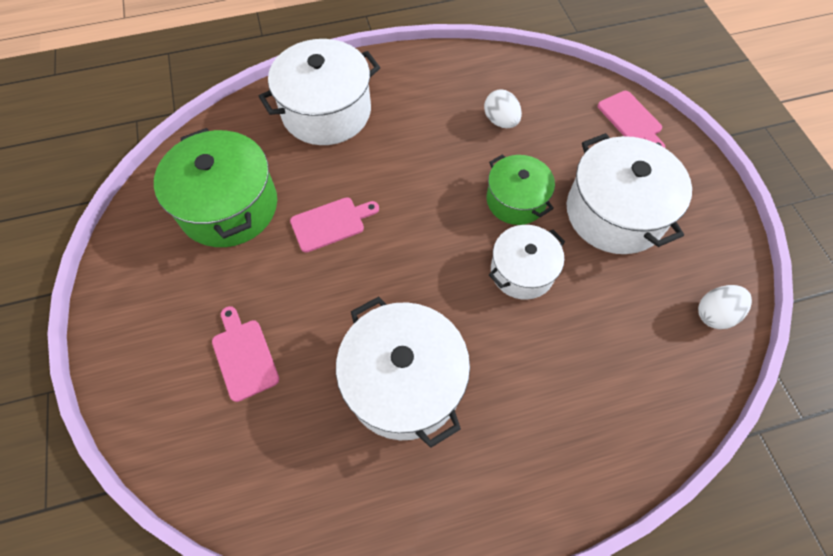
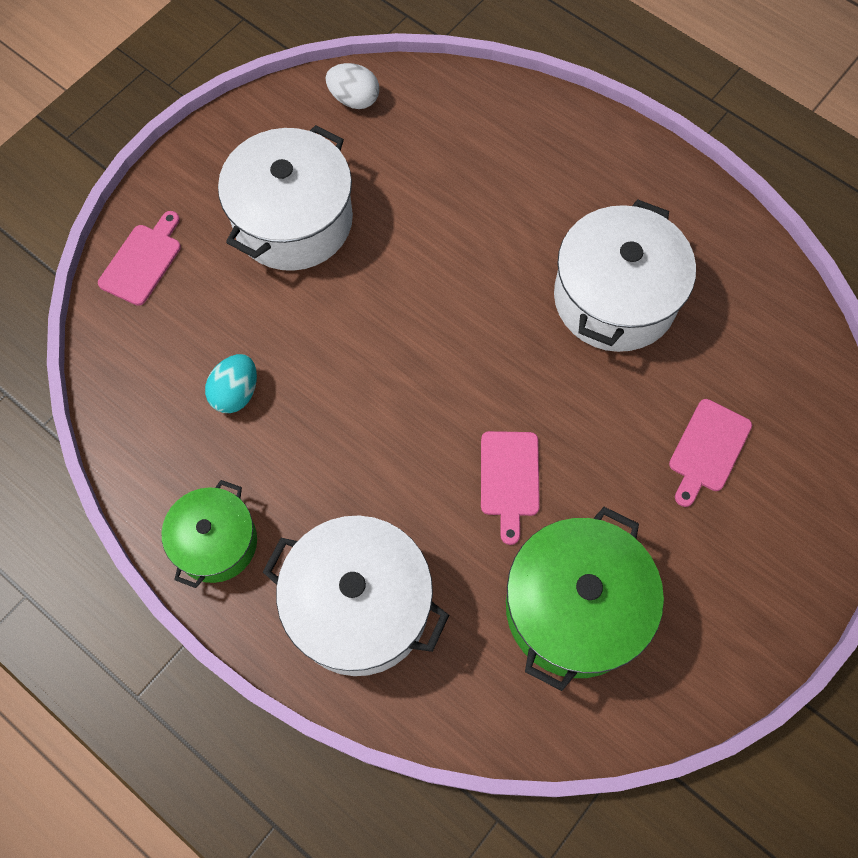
camera: 125 degrees left, 5 degrees up
(331, 223) = (509, 479): pink cutting board -> pink cutting board turned 120 degrees counterclockwise
(500, 121) = (236, 393): white egg -> turquoise egg
(516, 200) = (343, 316): green pot -> green pot (216, 542)
(522, 271) = (426, 266): white pot -> none

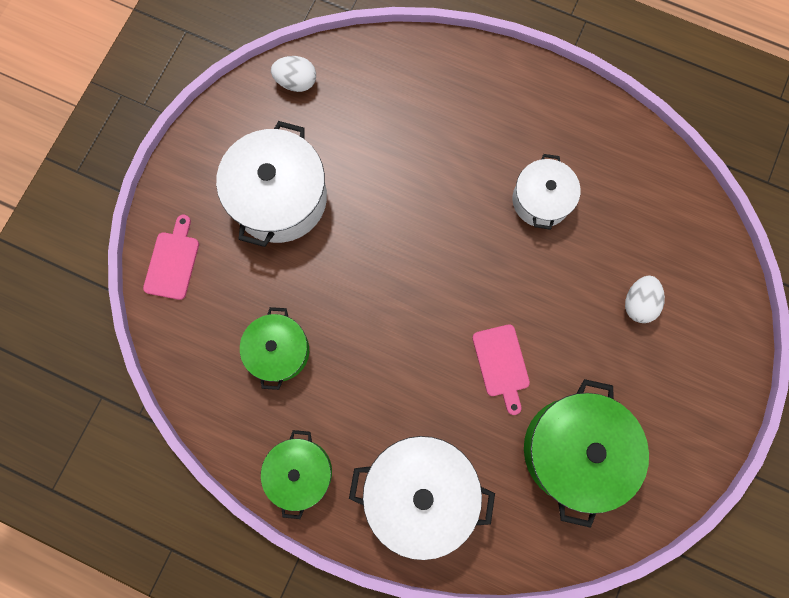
camera: 15 degrees left, 10 degrees up
(236, 393) = (279, 351): turquoise egg -> green pot
(615, 298) = (541, 200): white pot -> white pot, size x0.61
(708, 449) = (638, 303): pink cutting board -> white egg

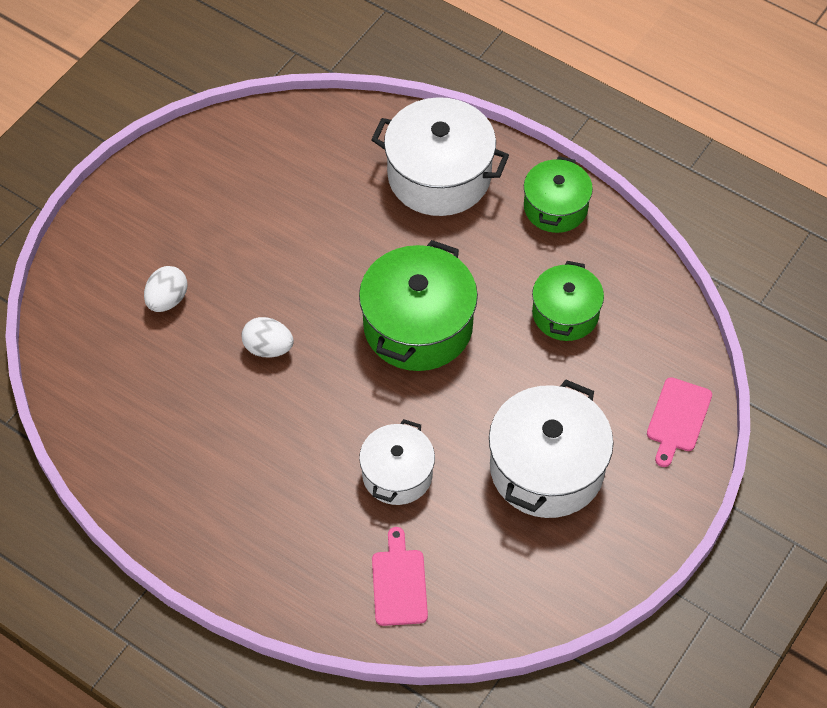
camera: 170 degrees left, 20 degrees down
(296, 82) = (508, 605): white egg -> white egg (268, 348)
(501, 364) = (330, 267): pink cutting board -> pink cutting board (399, 583)
(541, 200) = (240, 418): white pot -> white pot (397, 474)
(574, 450) = (278, 185): green pot -> green pot (418, 326)

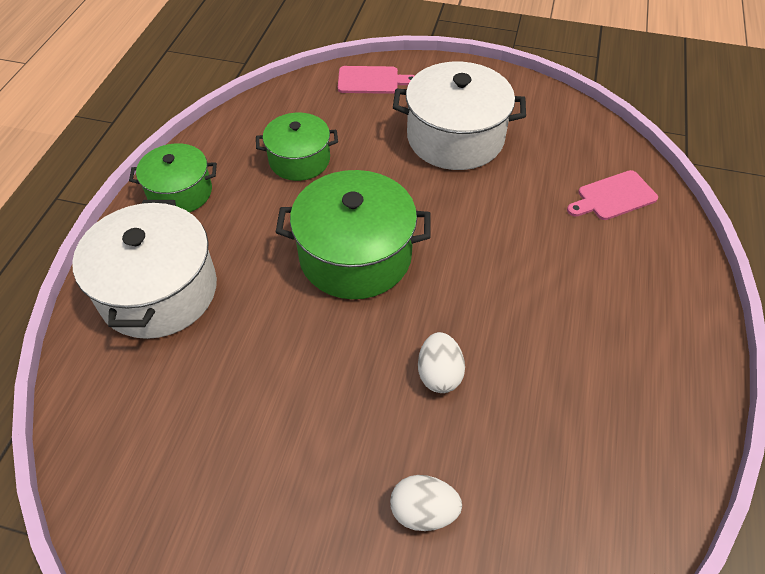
camera: 110 degrees left, 5 degrees down
(397, 474) = (518, 226): white pot -> none

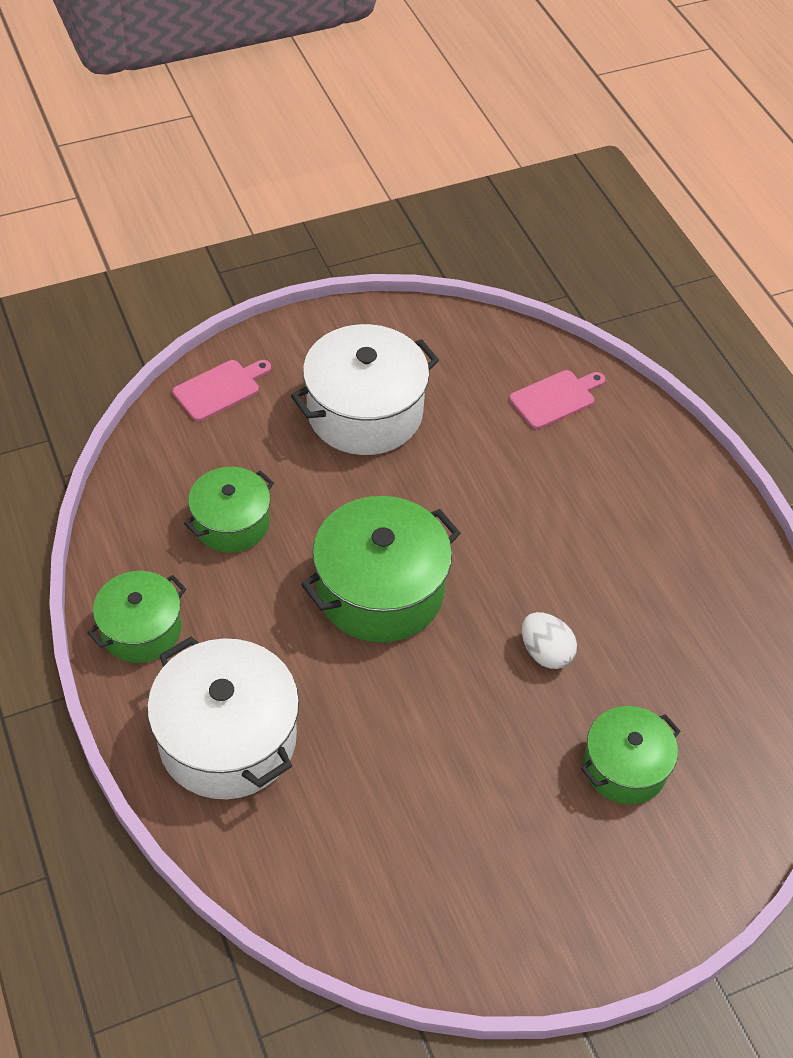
camera: 40 degrees left, 0 degrees up
(423, 511) = (624, 767): white egg -> green pot
(613, 197) = (555, 398): pink cutting board -> pink cutting board turned 150 degrees counterclockwise

